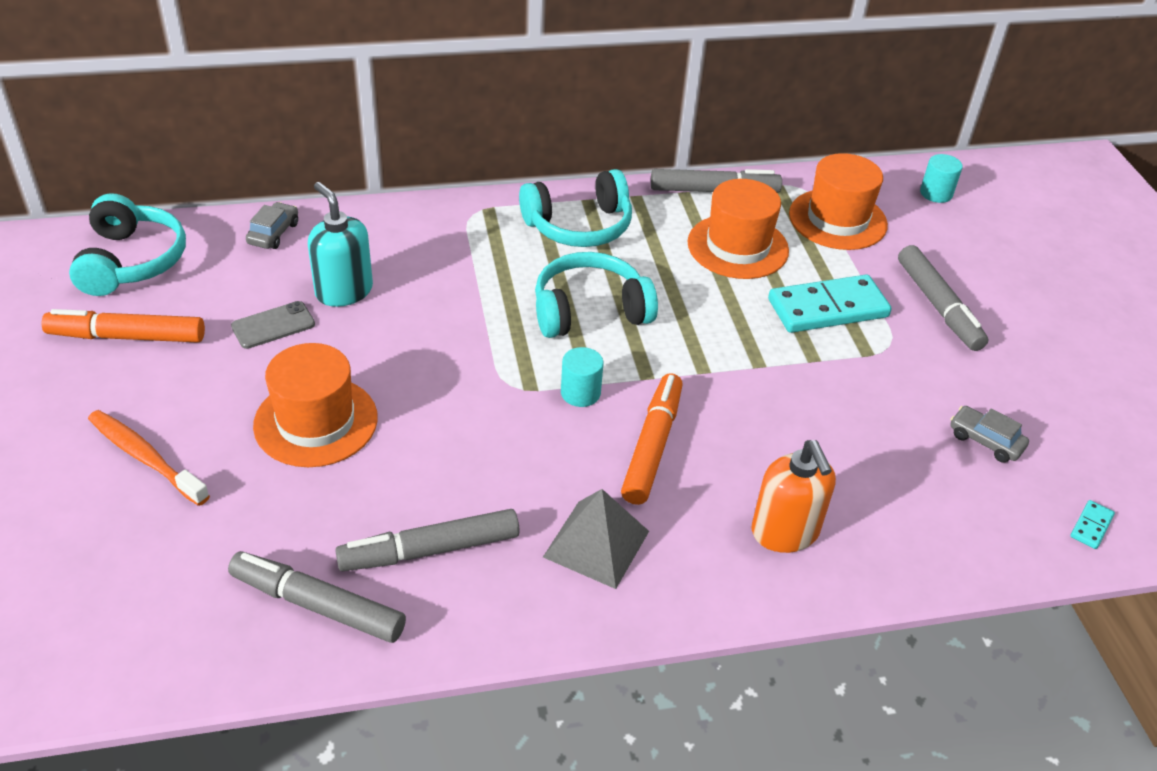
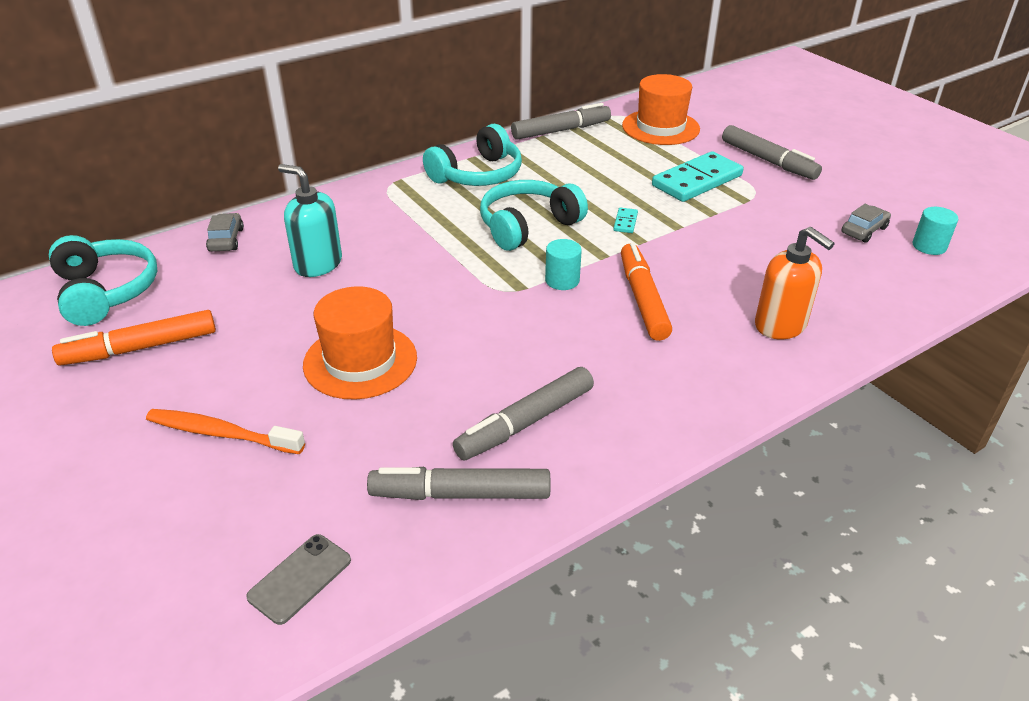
camera: 20 degrees left, 5 degrees down
(273, 325) = (272, 304): grey phone -> grey phone (300, 578)
(596, 544) = (652, 376): grey pyramid -> none
(737, 246) = (604, 159): orange hat -> none
(936, 193) = (713, 98): turquoise cylinder -> turquoise cylinder (929, 246)
(985, 441) = (864, 230): grey car -> grey car turned 120 degrees clockwise
(1091, 526) = (970, 260): turquoise domino -> turquoise domino (625, 222)

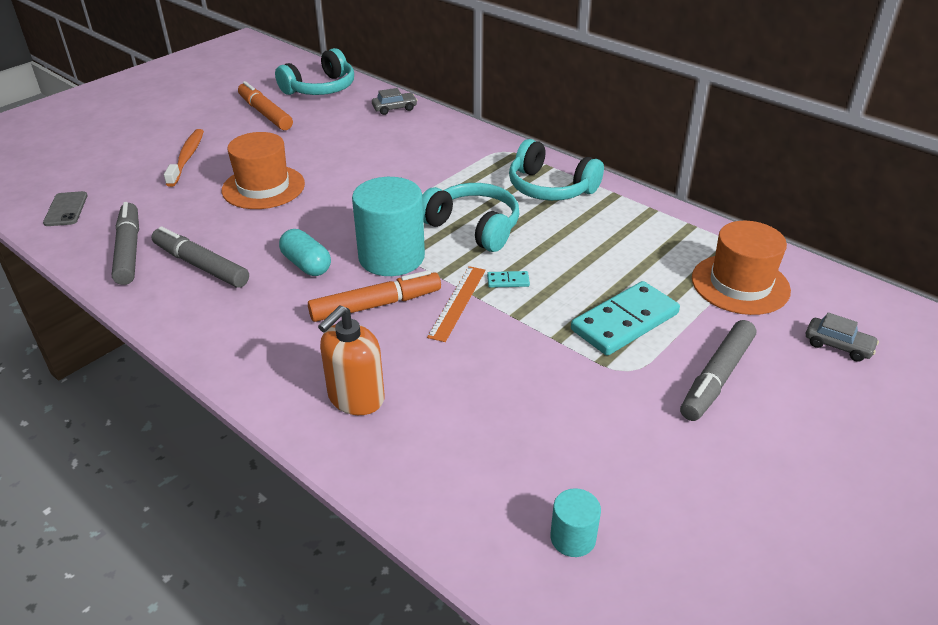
camera: 75 degrees right, 0 degrees up
(300, 578) = (66, 209): grey phone -> grey phone turned 60 degrees clockwise
(318, 264) = (376, 147): turquoise soap dispenser -> none
(555, 338) = (306, 264): none -> turquoise capsule
(561, 130) = (676, 219): grey marker -> none
(562, 280) = (391, 257): turquoise cylinder -> turquoise cylinder, size x2.10
(651, 253) = (457, 302): none -> orange ruler
(697, 181) = (625, 322): turquoise domino -> turquoise domino turned 75 degrees counterclockwise
(864, 230) = (582, 470): grey car -> grey car (838, 345)

